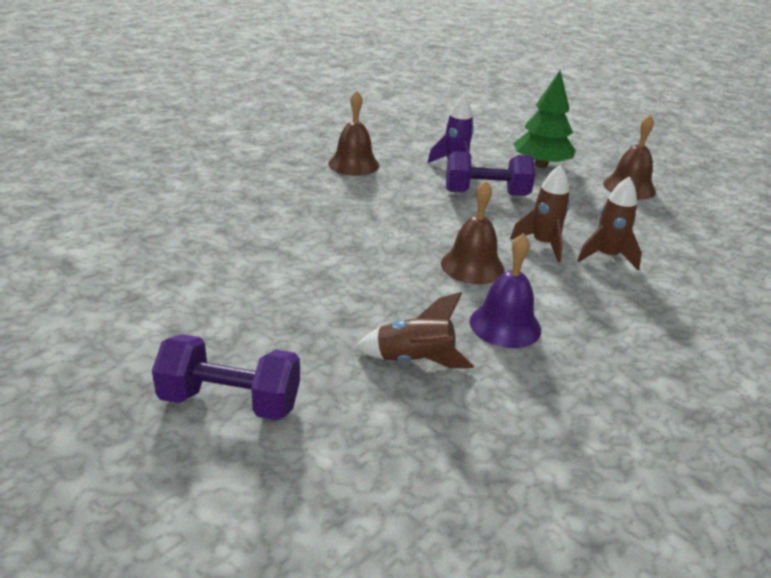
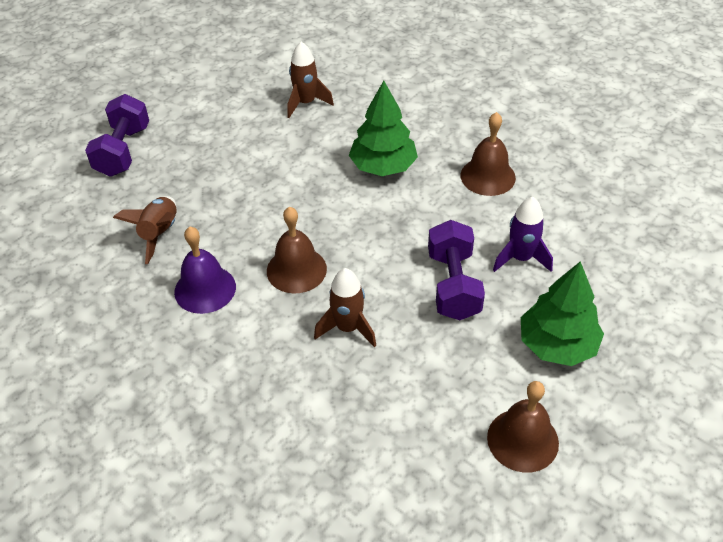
camera: 90 degrees right, 15 degrees up
(326, 209) = (383, 166): none -> green tree
(606, 256) = (331, 383): brown rocket -> brown rocket (306, 103)

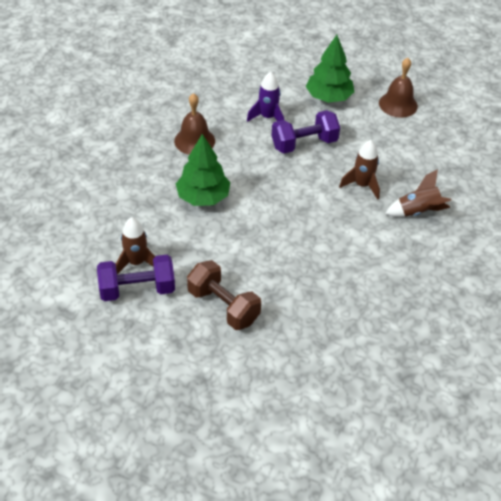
camera: 110 degrees left, 0 degrees up
(123, 151) = (243, 378): purple dumbbell -> purple dumbbell (137, 289)
(160, 233) = (328, 312): brown rocket -> brown rocket (417, 212)
(205, 289) = (367, 266): purple bell -> none
(216, 154) = (223, 306): none -> brown dumbbell
(296, 270) = (326, 221): brown bell -> none

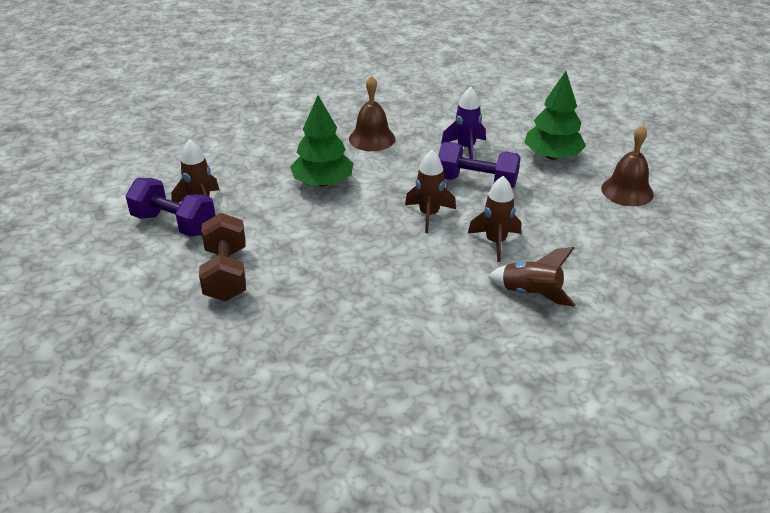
camera: 40 degrees right, 10 degrees down
(301, 186) = (429, 215): none -> brown rocket

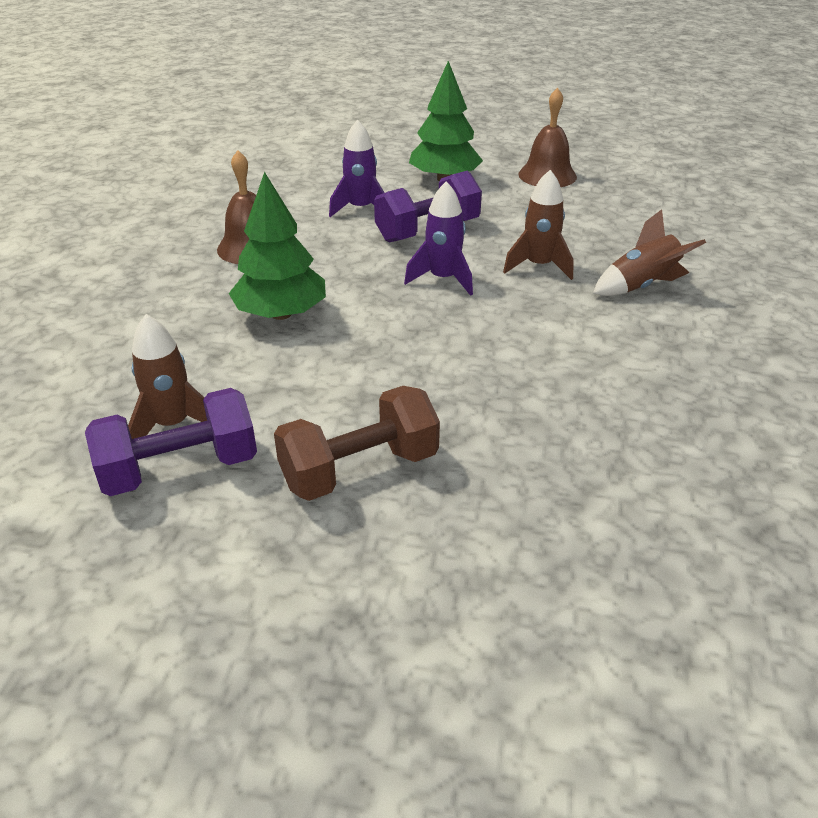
camera: 50 degrees left, 0 degrees up
(226, 274) = (359, 470): brown dumbbell -> brown dumbbell turned 60 degrees counterclockwise
(429, 215) = (443, 279): brown rocket -> purple rocket

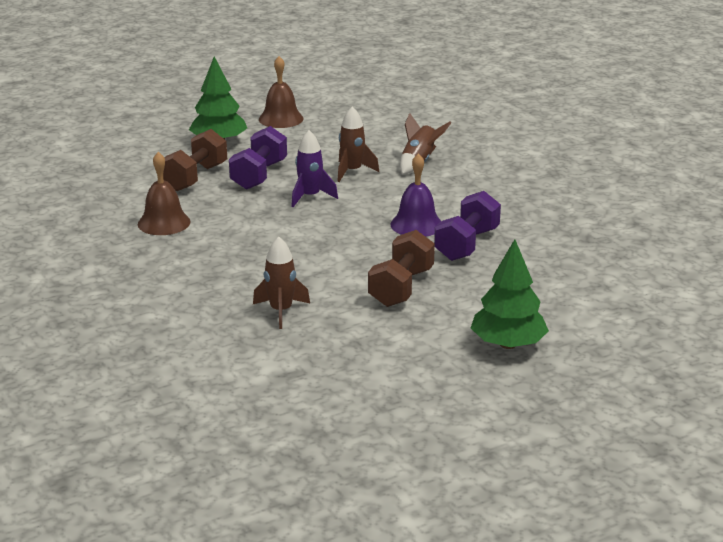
camera: 40 degrees left, 10 degrees down
(180, 469) = (317, 323): purple dumbbell -> purple dumbbell (467, 244)
(281, 314) = (248, 246): green tree -> green tree (508, 344)
(361, 209) = (195, 177): purple rocket -> brown dumbbell
(518, 376) = (416, 224): none -> purple bell

